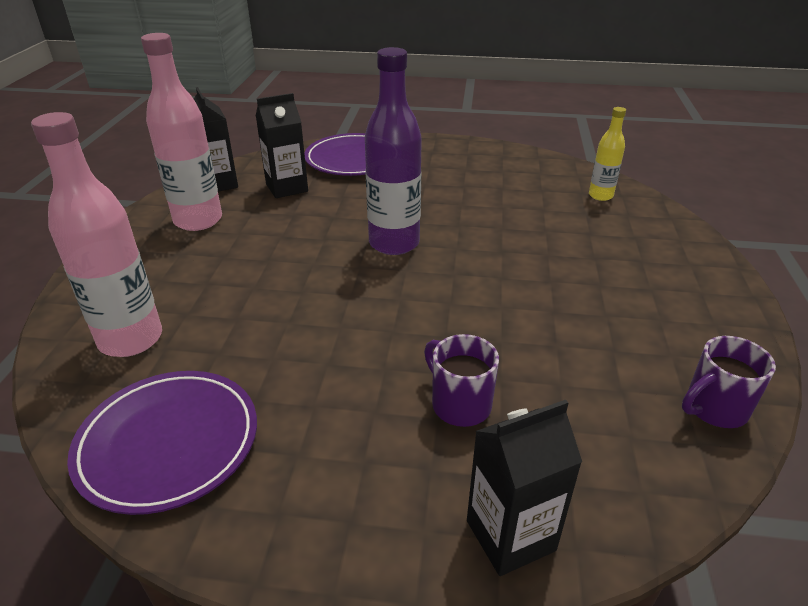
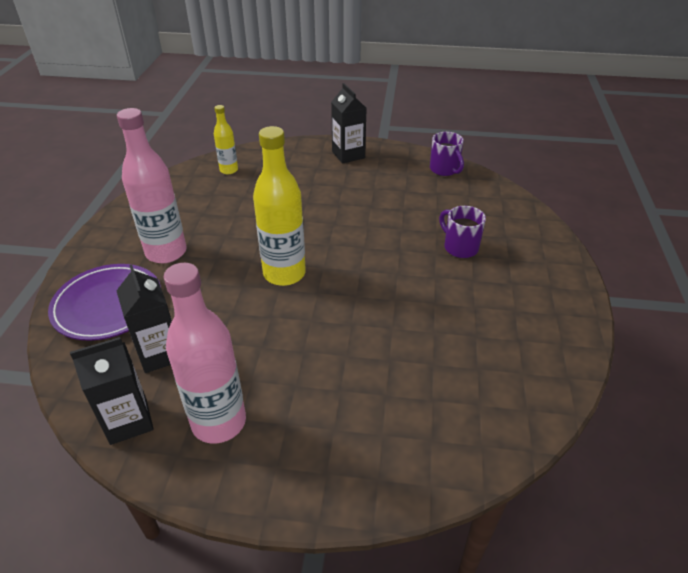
camera: 90 degrees left, 5 degrees up
(131, 339) = (424, 427): pink bottle -> pink bottle (166, 252)
(168, 443) = (524, 373): purple plate -> none
(394, 243) = (284, 273): purple bottle -> yellow bottle
(459, 404) = (459, 247): purple mug -> purple mug turned 90 degrees clockwise
(510, 535) = (538, 236): black carton -> black carton (348, 155)

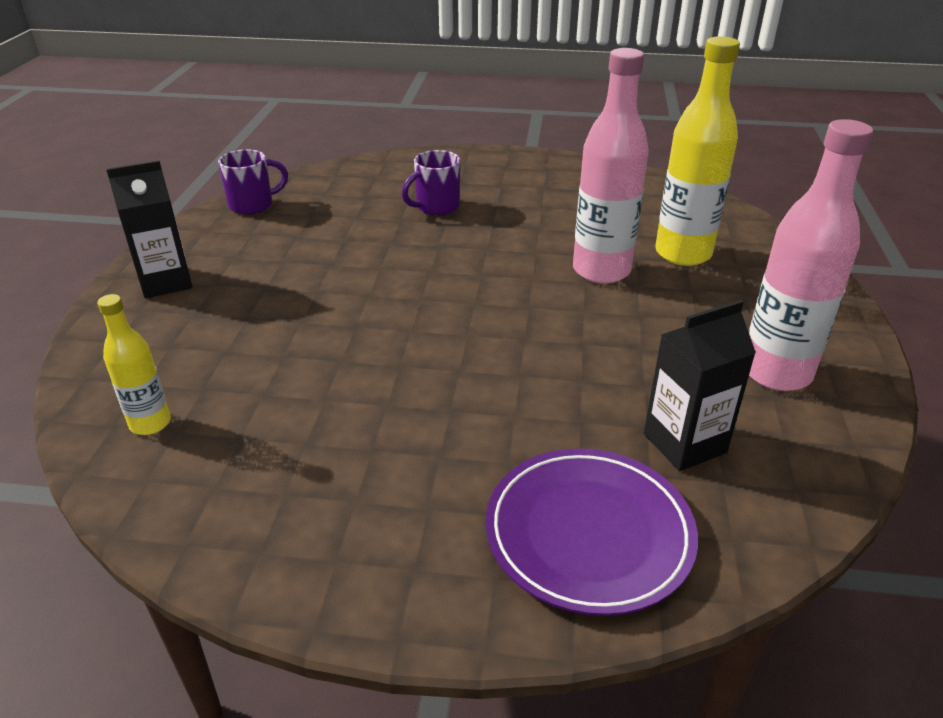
camera: 90 degrees left, 5 degrees down
(128, 421) = (814, 454): black carton -> none
(166, 252) = (431, 477): pink bottle -> pink bottle (601, 270)
(284, 273) = (490, 336): yellow bottle -> yellow bottle (683, 253)

